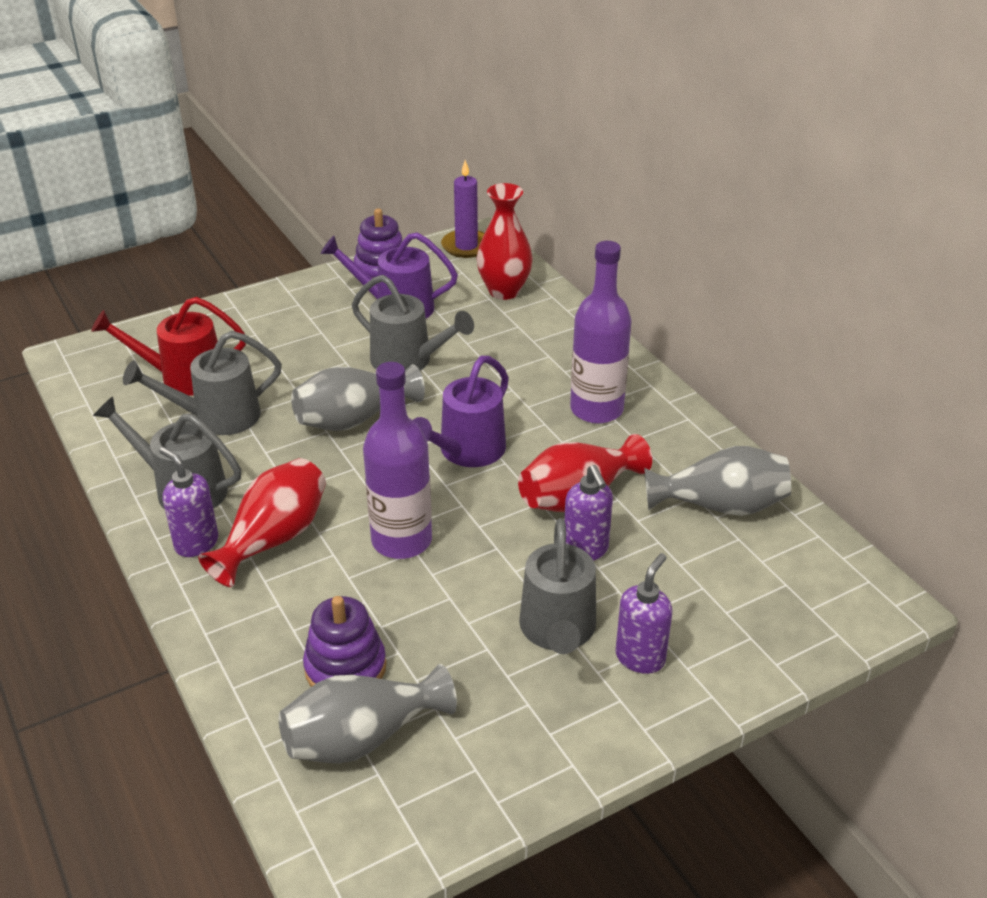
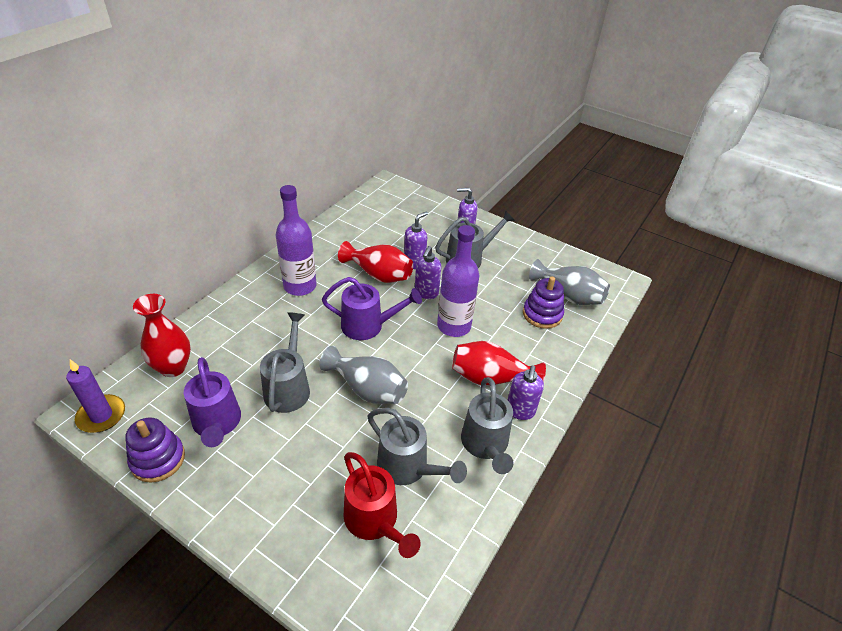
camera: 120 degrees left, 5 degrees up
(498, 537) = (426, 293): none -> purple soap dispenser
(720, 505) = (356, 230): grey vase -> none

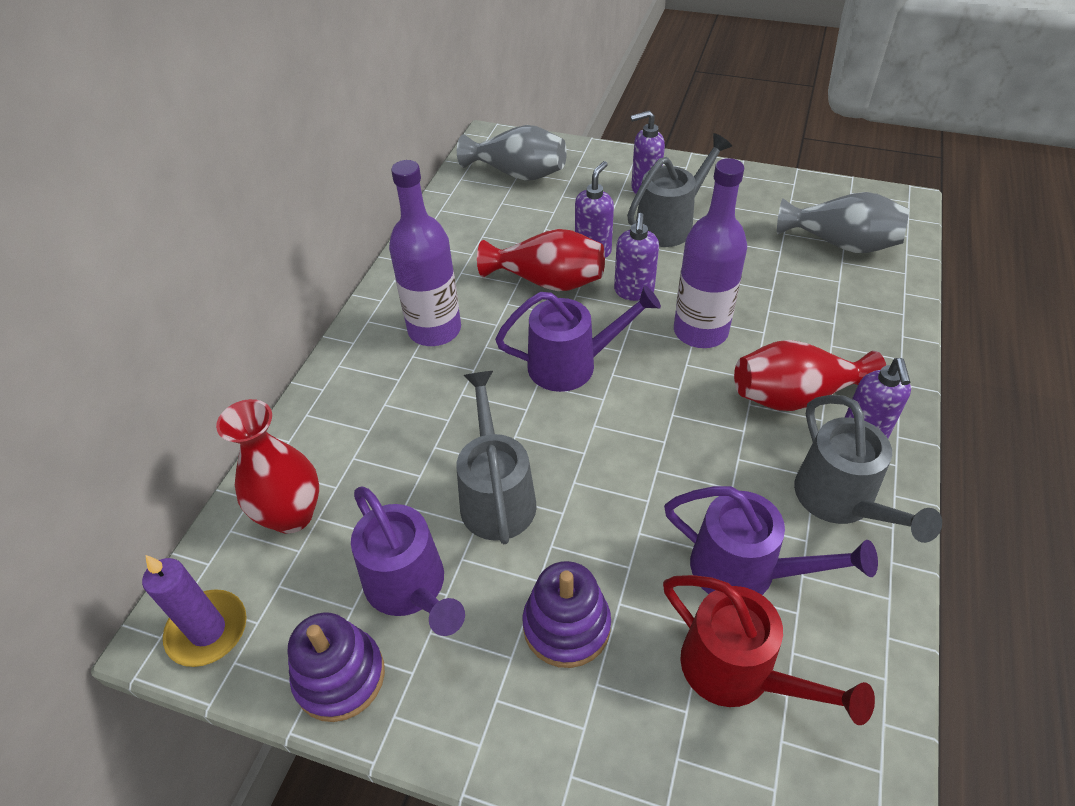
camera: 10 degrees left, 5 degrees up
(367, 389) = (620, 464): grey vase -> grey vase (518, 174)
(409, 468) = (746, 571): grey watering can -> purple watering can
(542, 314) = (818, 281): purple stacking toy -> purple stacking toy (566, 626)

